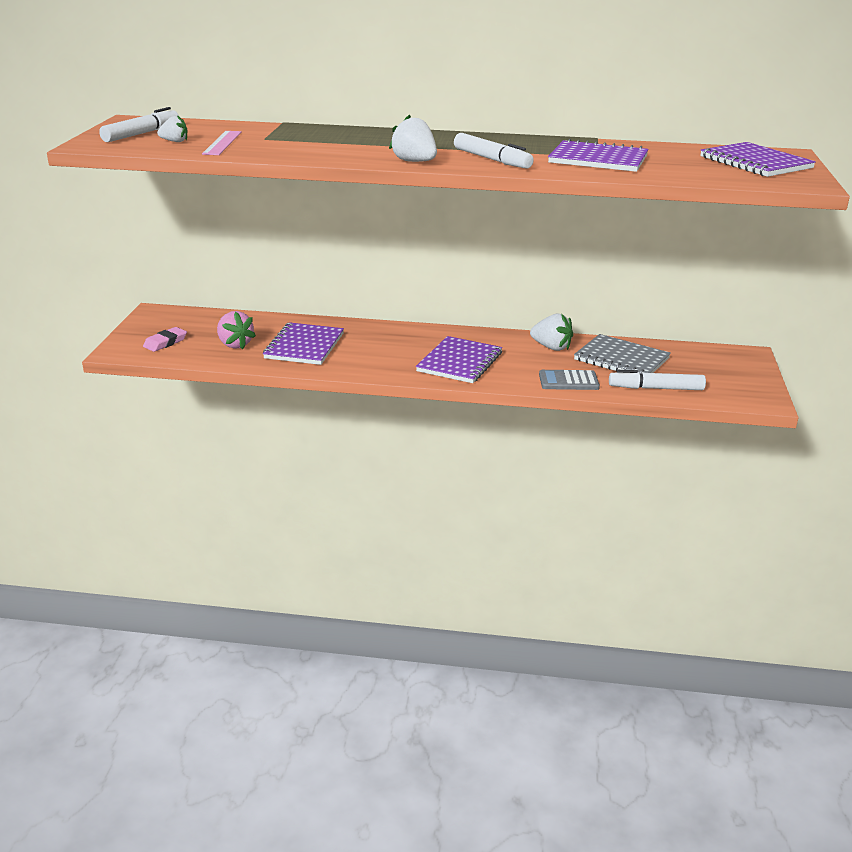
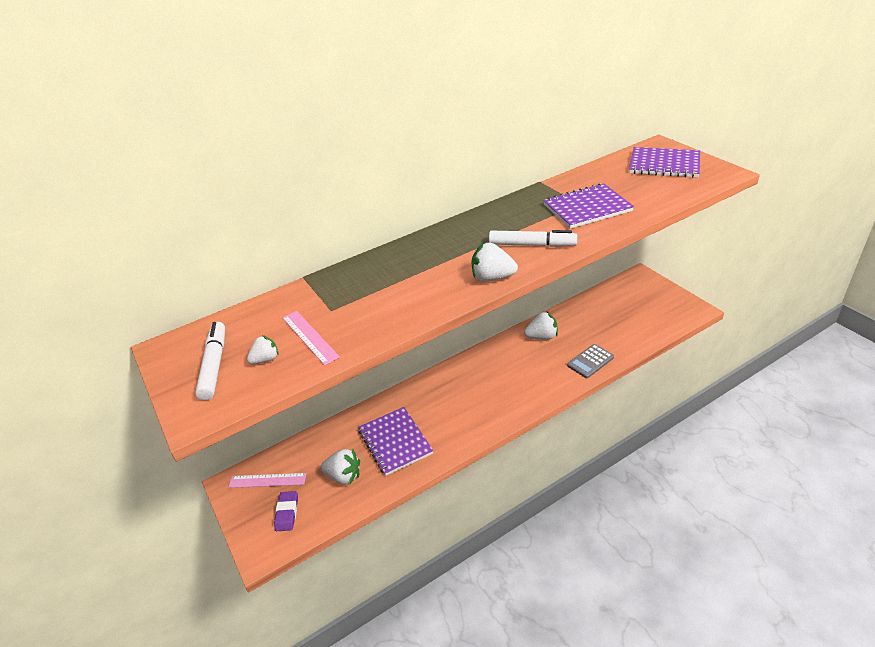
camera: 35 degrees left, 10 degrees up
(165, 342) = (287, 513): pink eraser -> purple eraser
(181, 322) = (267, 480): none -> pink ruler
(234, 344) = (343, 476): pink strawberry -> white strawberry
(459, 362) = (511, 387): purple notebook -> none
(621, 359) = (590, 322): grey notebook -> none
(656, 388) = (639, 335): white marker -> none

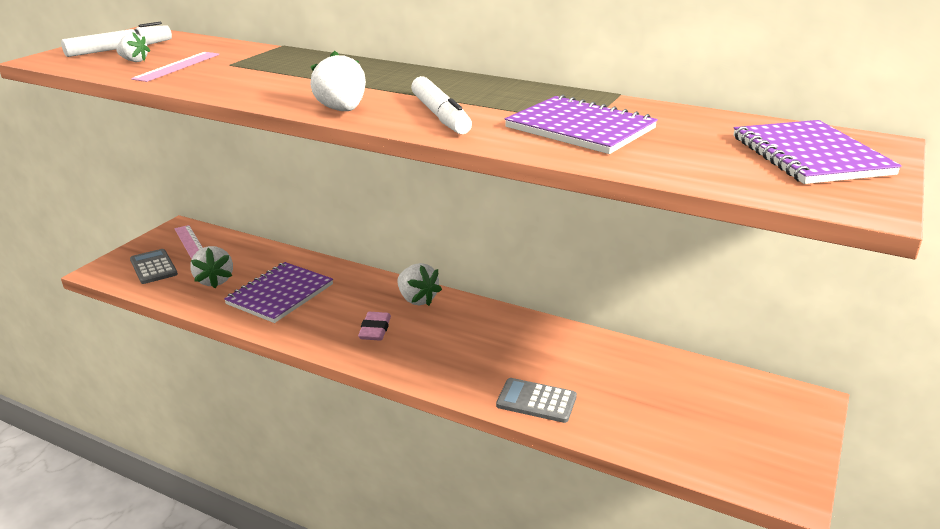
camera: 55 degrees right, 10 degrees down
(287, 513) = (153, 267): purple eraser -> grey calculator
(476, 405) = (375, 329): none -> pink eraser
(542, 337) = (551, 343): white strawberry -> white strawberry (417, 299)

